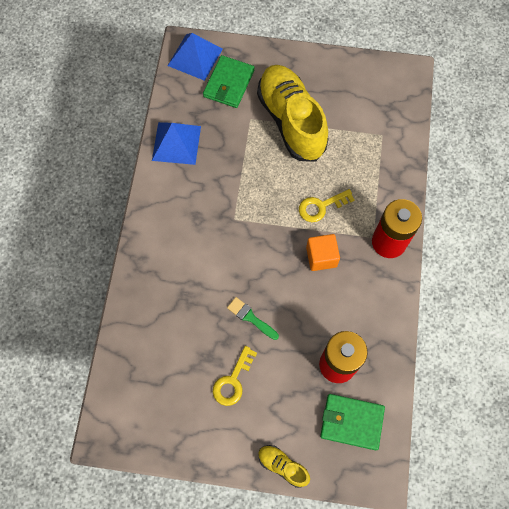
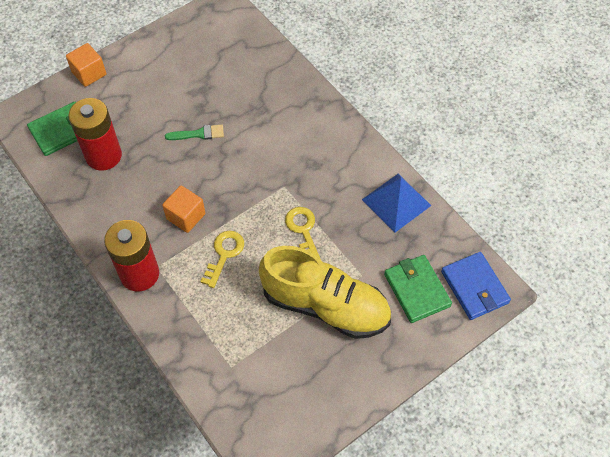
camera: 135 degrees right, 10 degrees down
(195, 57) = (474, 287): blue pyramid -> blue wallet
(233, 381) = (171, 90): yellow key -> yellow key (303, 230)
(282, 466) = (89, 73): yellow shoe -> orange cube

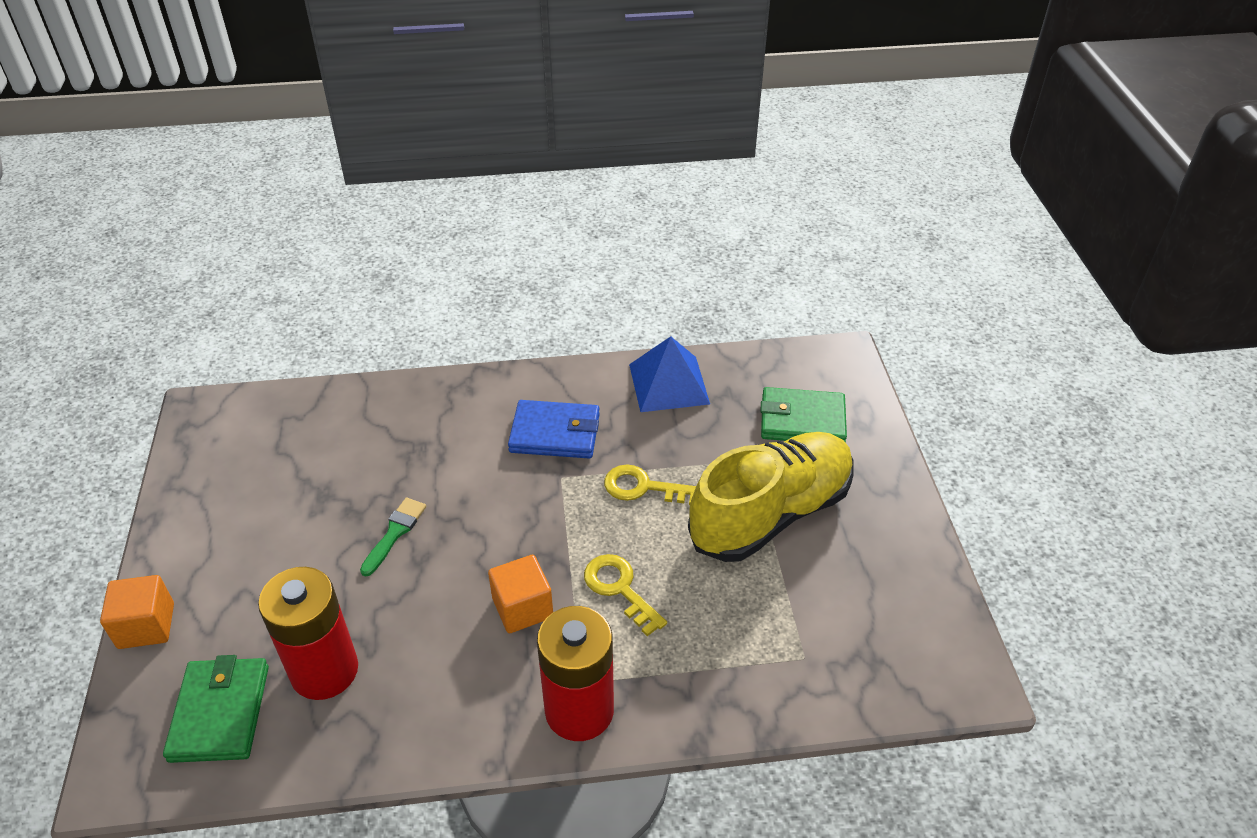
camera: 60 degrees left, 15 degrees down
(474, 287) = (829, 371): blue wallet -> blue wallet (555, 433)

